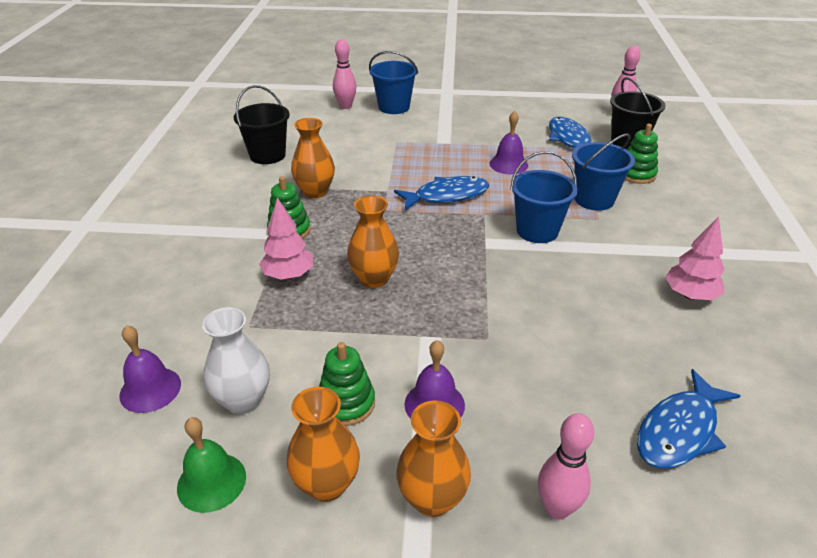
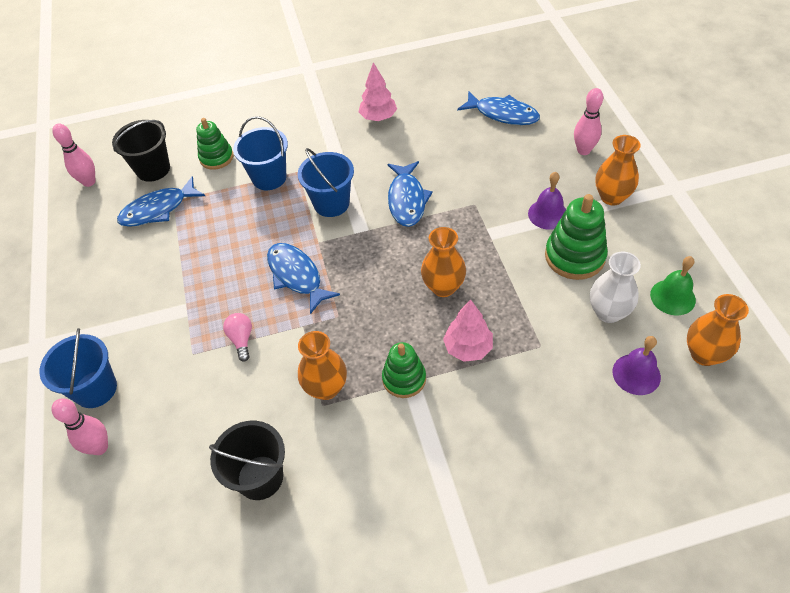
camera: 105 degrees left, 15 degrees up
(327, 484) = (635, 243): orange vase -> orange vase (704, 354)
(346, 403) = (574, 256): green stacking toy -> green stacking toy, size x1.51
(394, 162) = (241, 339): none -> pink light bulb
(508, 164) = (221, 245): purple bell -> none
(520, 284) = (407, 200): none -> blue fish

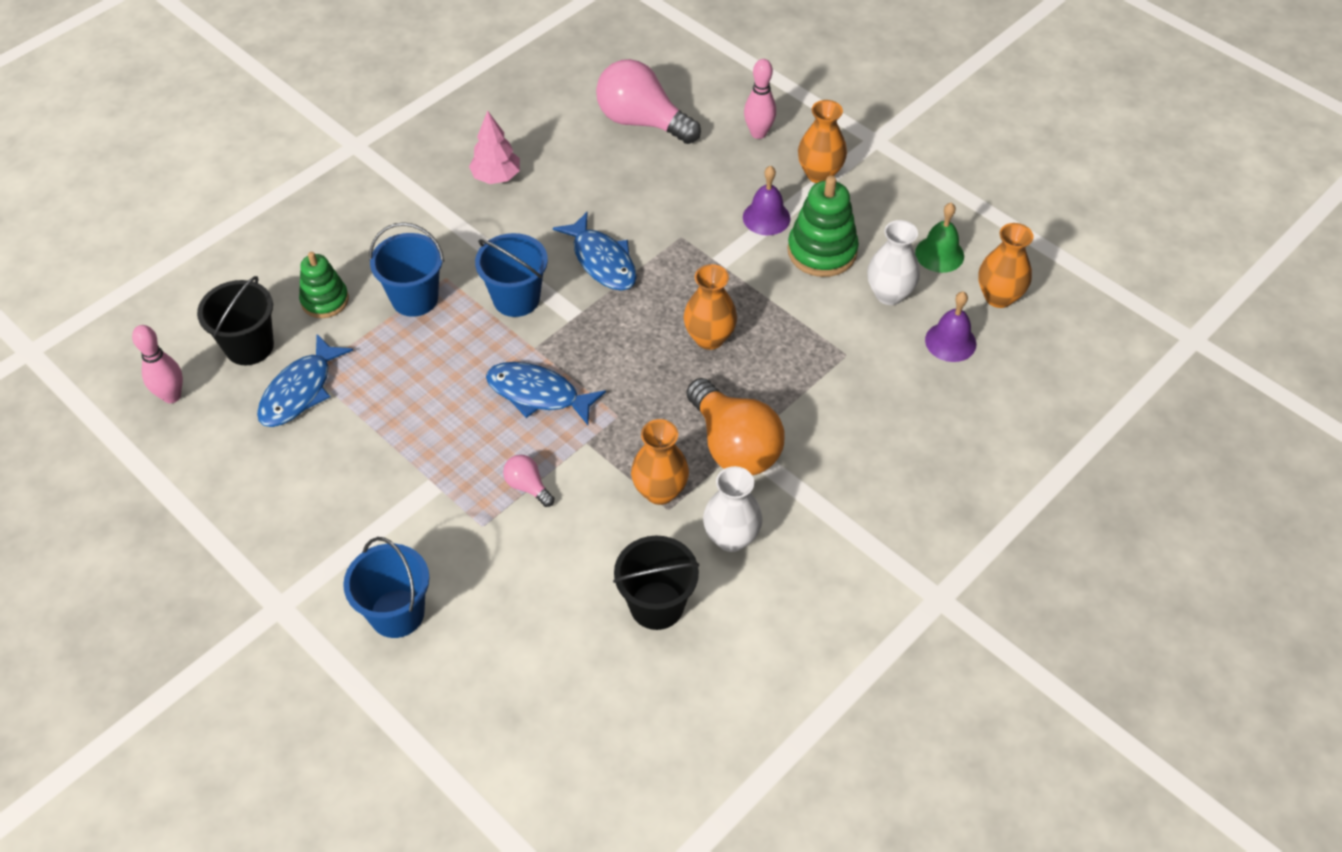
camera: 35 degrees left, 0 degrees up
(100, 447) = (455, 665): pink bowling pin -> none
(351, 452) = (731, 538): none -> white vase
(404, 379) = (734, 446): green stacking toy -> orange light bulb
(468, 348) = (777, 387): pink tree -> none
(503, 114) = (642, 122): blue fish -> pink light bulb

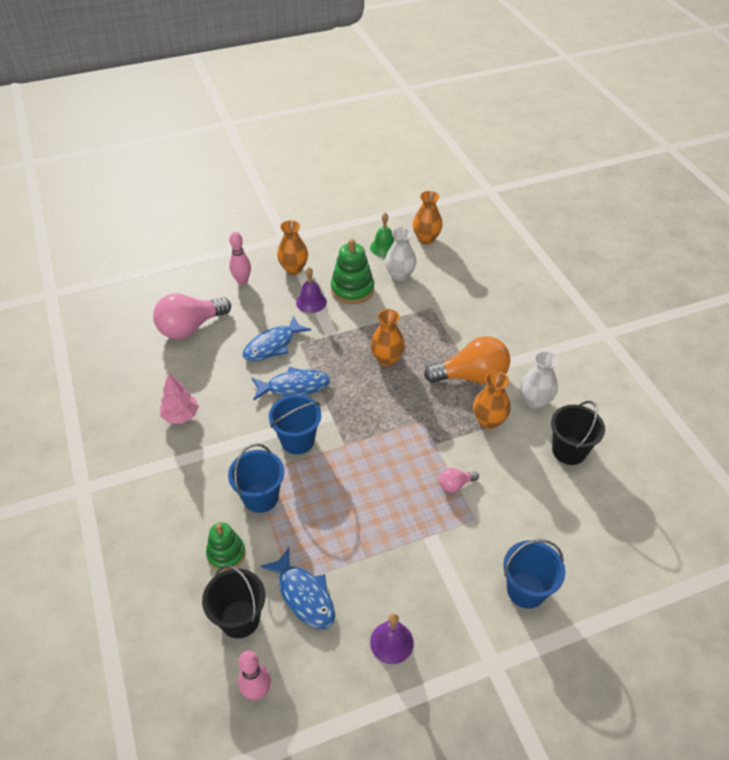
camera: 65 degrees left, 5 degrees down
(538, 394) = (384, 455): blue fish -> blue fish (272, 345)
(950, 341) = (445, 266): purple bell -> purple bell (391, 642)

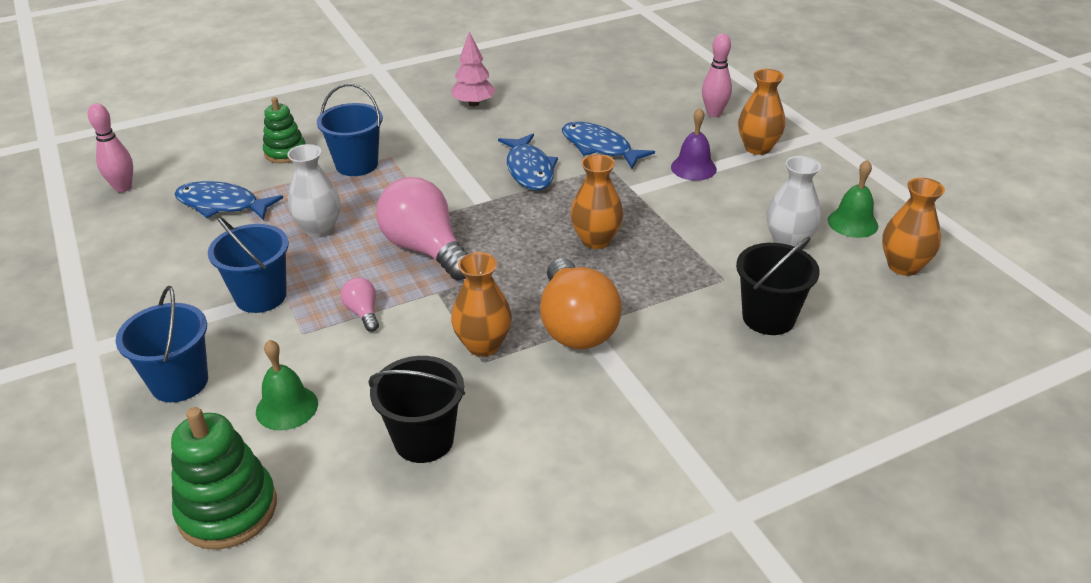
camera: 85 degrees right, 10 degrees down
(190, 327) = (615, 91): pink light bulb -> pink light bulb (425, 249)
(240, 619) = (206, 169): black bucket -> black bucket (768, 317)
(297, 440) = (440, 180): blue bucket -> blue bucket (261, 296)
(304, 595) = (222, 205): blue fish -> blue fish turned 60 degrees clockwise
(352, 289) = (735, 200): green stacking toy -> green stacking toy (227, 509)
(391, 642) = (144, 269): purple bell -> none
(535, 401) = (532, 400): white vase -> white vase (319, 229)
(547, 522) = (287, 407): none -> green bell

